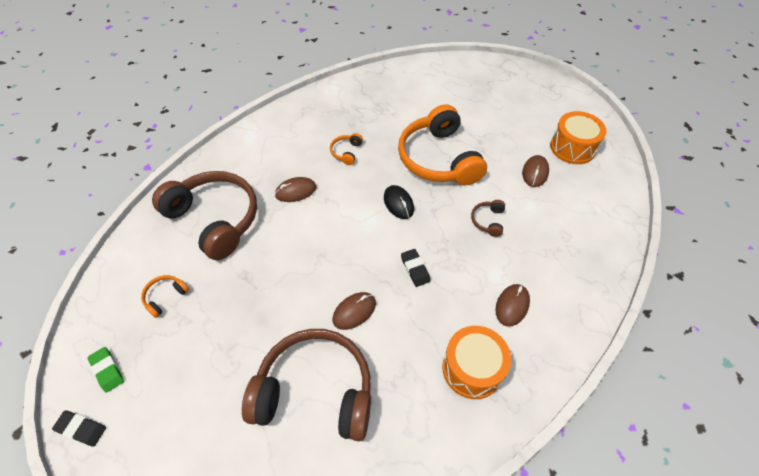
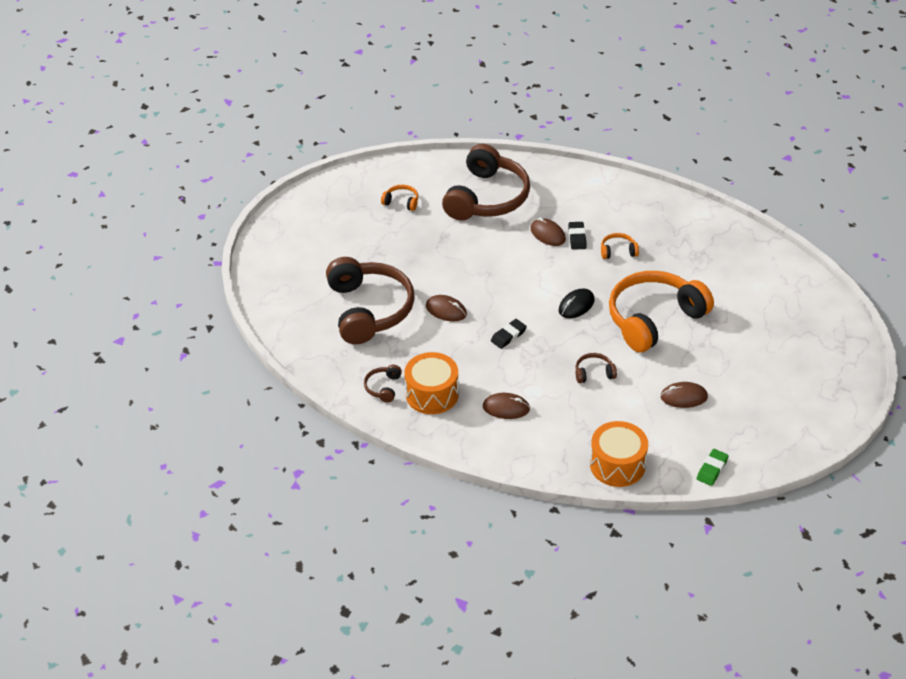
camera: 70 degrees right, 10 degrees down
(81, 429) = (289, 207): black eraser -> black eraser (577, 238)
(107, 370) = (332, 200): green eraser -> green eraser (712, 469)
(445, 418) = (383, 387): none -> brown headphones
(572, 147) = (744, 422): orange drum -> orange drum (617, 465)

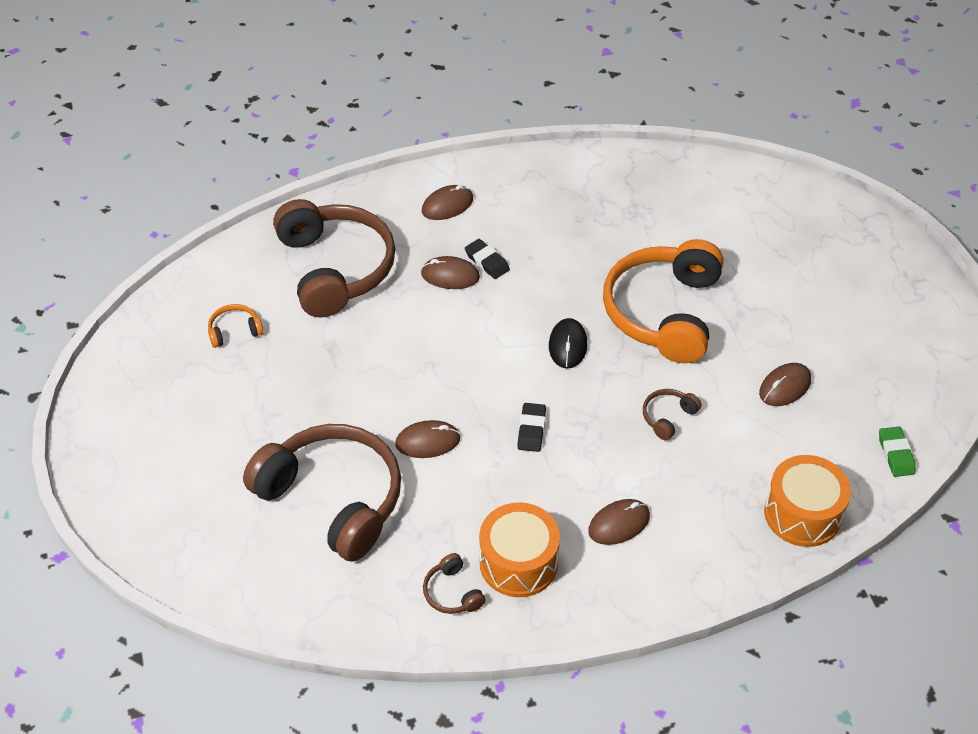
camera: 40 degrees left, 5 degrees up
(586, 196) = (447, 205): none -> brown mouse
(618, 251) = (547, 253): orange headphones -> none

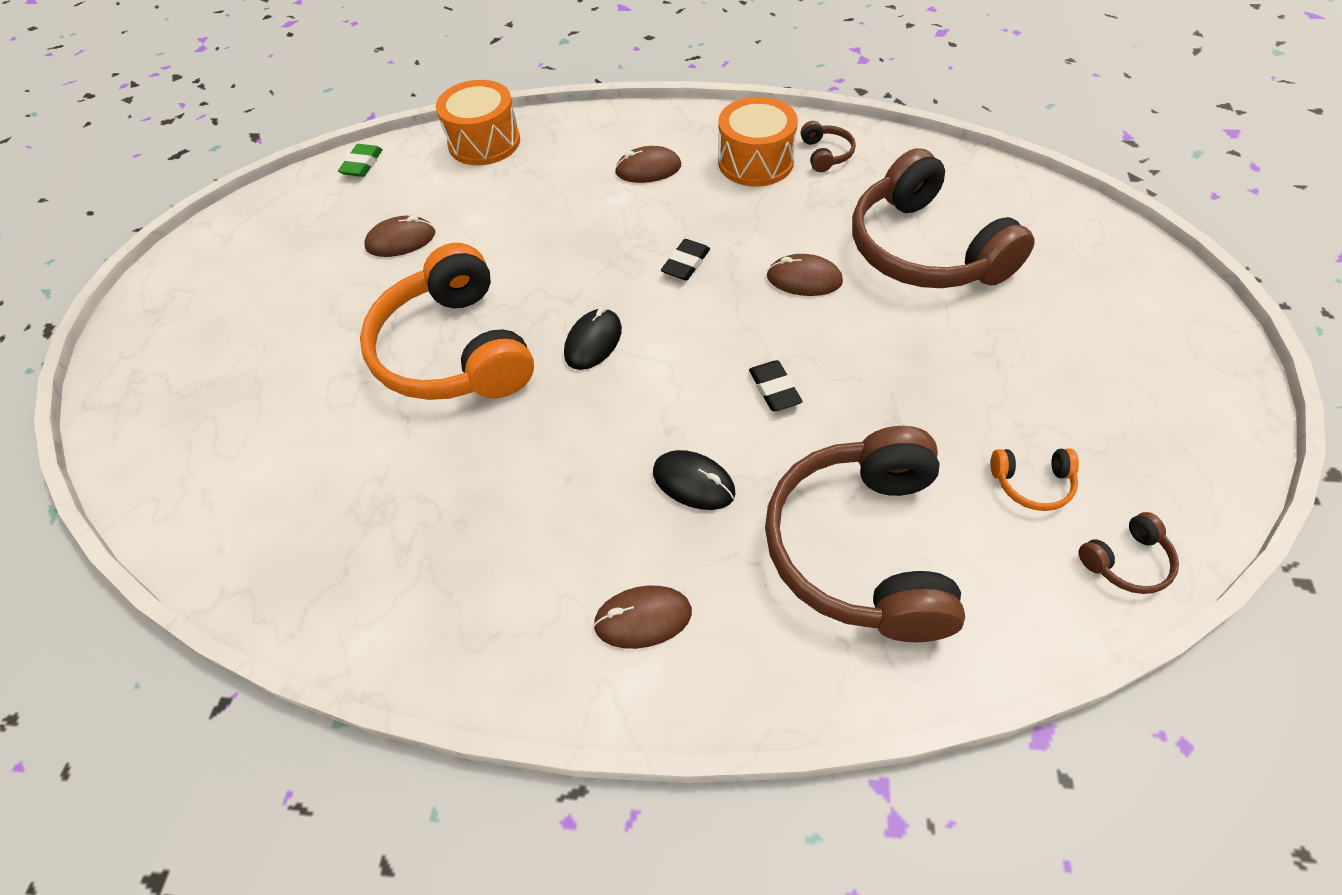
camera: 155 degrees left, 5 degrees up
(450, 275) = (693, 482): brown mouse -> black mouse
(487, 262) = (631, 489): black eraser -> black eraser (774, 389)
(664, 312) = (455, 350): orange headphones -> orange headphones turned 120 degrees clockwise
(668, 417) = (538, 241): brown headphones -> brown headphones (1126, 561)

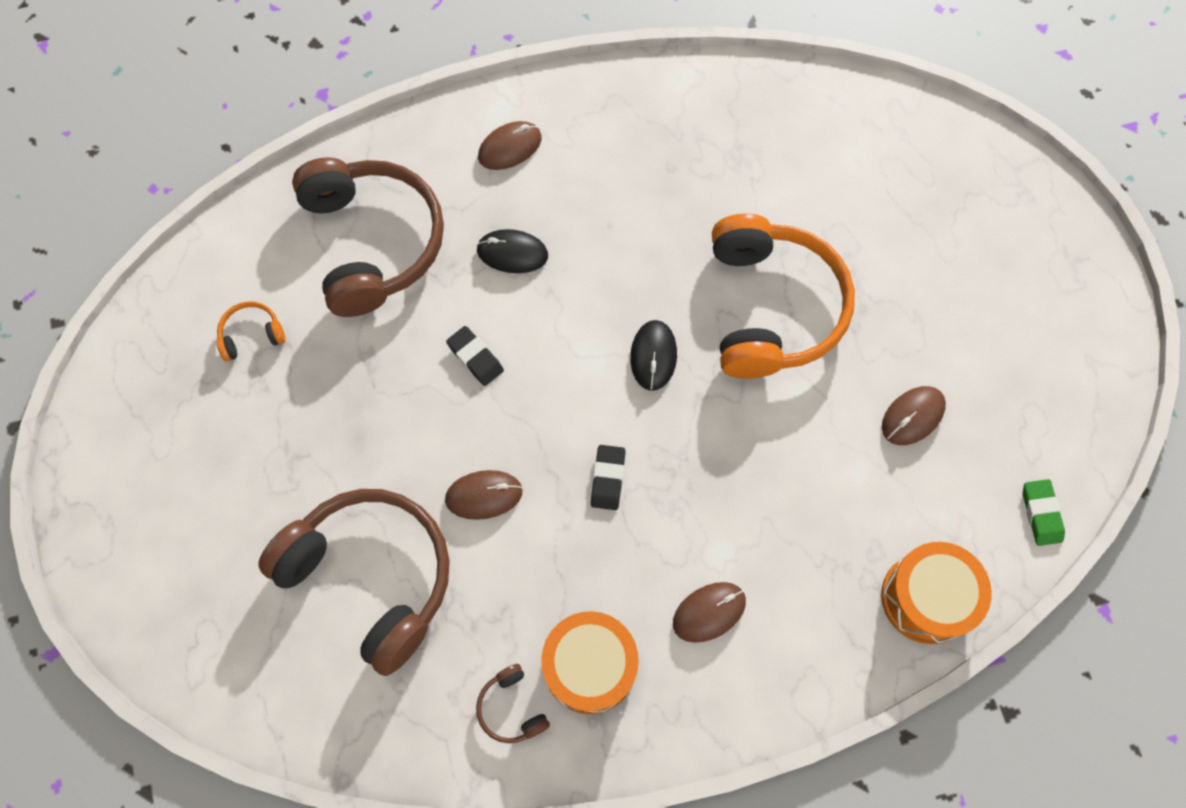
camera: 155 degrees right, 15 degrees up
(455, 350) = (771, 308): orange headphones -> orange headphones turned 45 degrees clockwise
(1126, 561) = (182, 292): brown headphones -> none

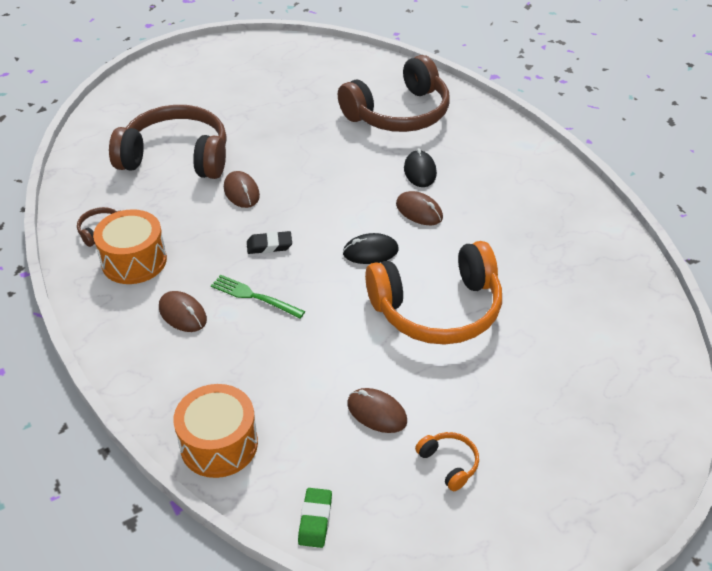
camera: 75 degrees right, 25 degrees down
(251, 335) = (317, 83): orange headphones -> orange headphones (449, 463)
(371, 577) = (176, 157): brown headphones -> brown headphones turned 105 degrees counterclockwise
(475, 358) = (336, 170): black eraser -> none
(510, 147) = (499, 155): brown mouse -> brown mouse (419, 211)
(698, 517) = (253, 296): none -> green fork
(1041, 513) = (315, 520): green eraser -> green eraser turned 60 degrees counterclockwise

